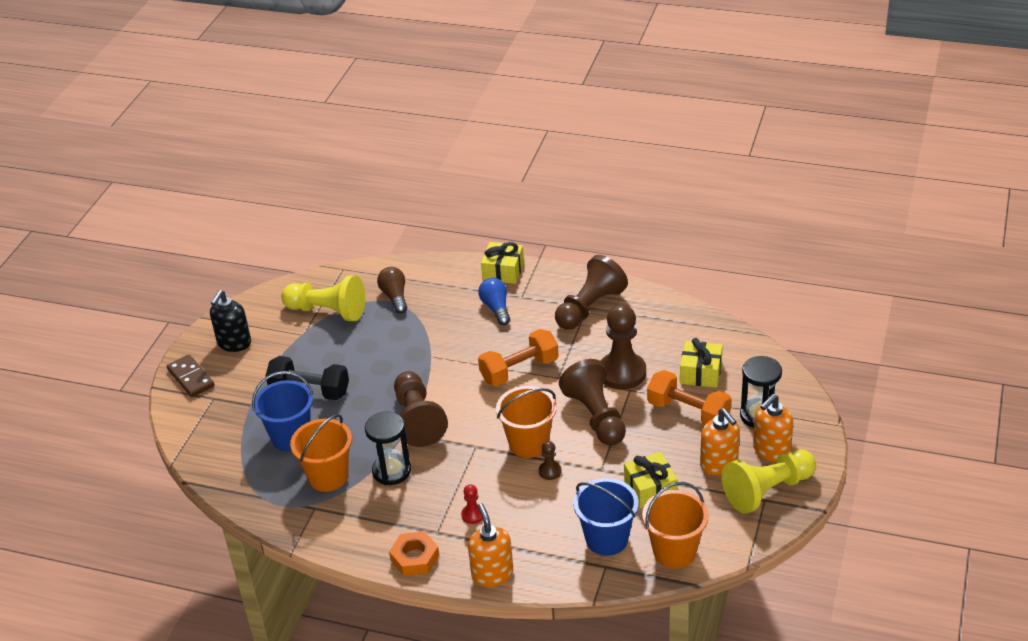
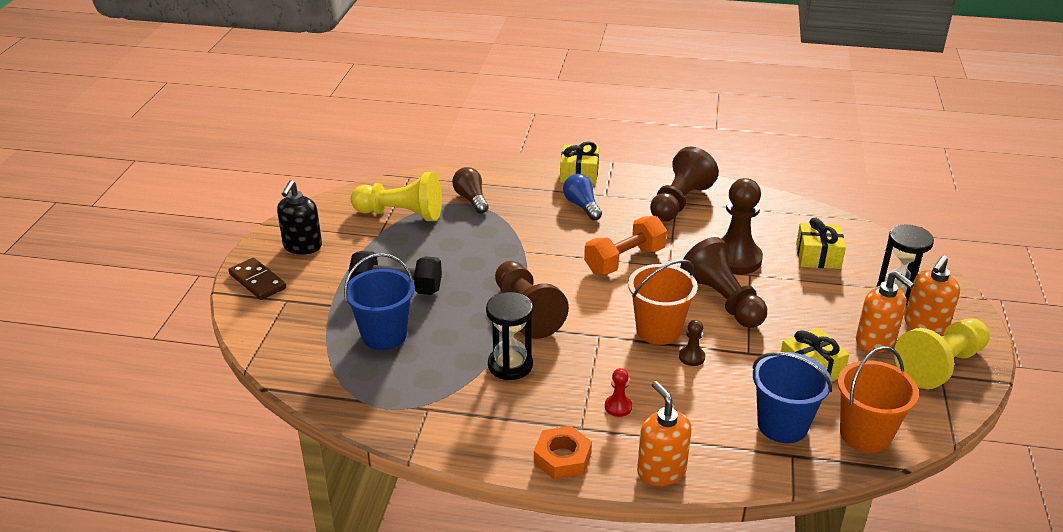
camera: 10 degrees left, 5 degrees down
(328, 476) = (437, 374): orange bucket -> none
(688, 412) = (821, 293): orange dumbbell -> none

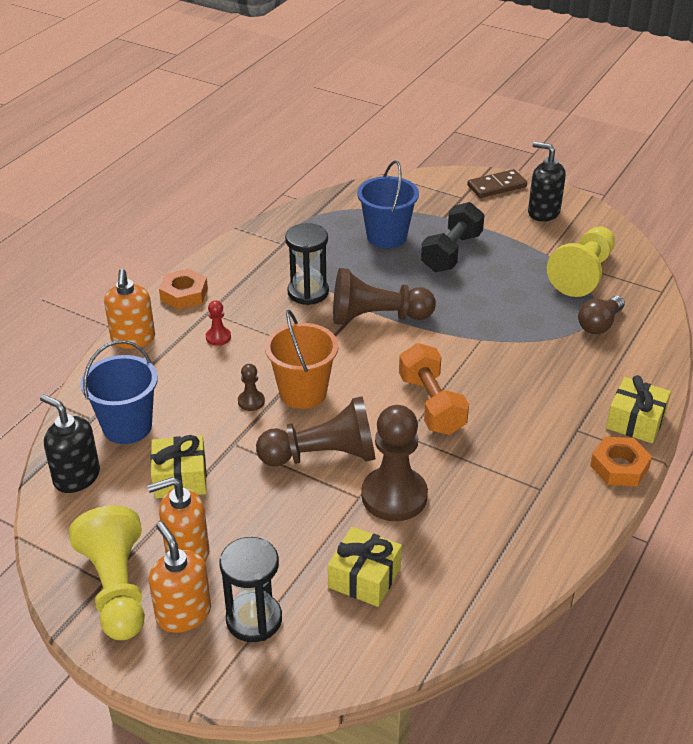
camera: 110 degrees right, 5 degrees up
(471, 199) = (599, 324): brown light bulb -> brown light bulb turned 135 degrees clockwise
(582, 206) = (557, 403): blue light bulb -> none
(631, 176) = (619, 467): none -> orange nut
(661, 471) = (133, 339): orange soap dispenser -> orange soap dispenser turned 90 degrees clockwise
(679, 202) = (538, 491): brown pawn -> none
(865, 434) = (76, 477): orange bucket -> black soap dispenser

